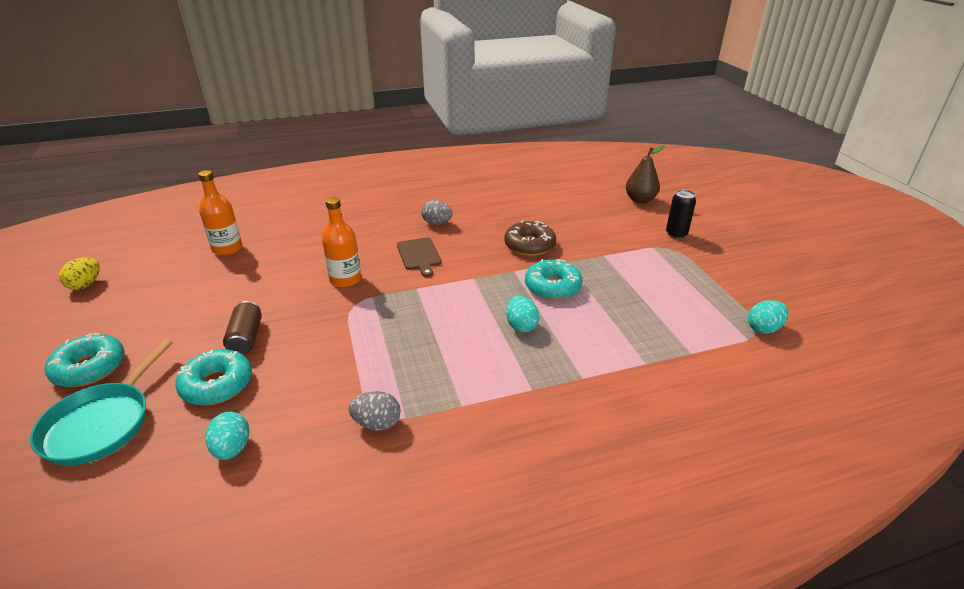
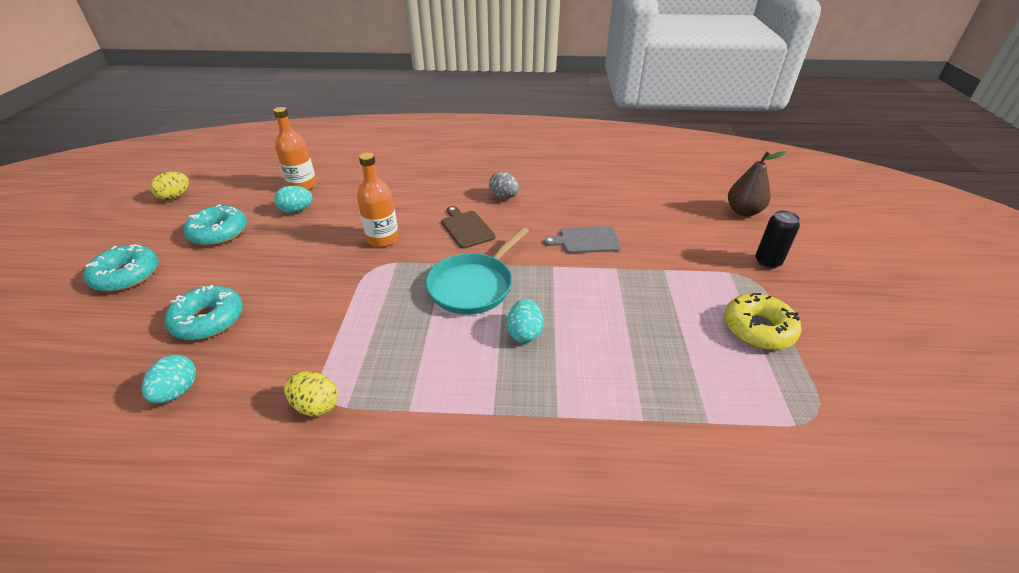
camera: 20 degrees right, 5 degrees up
(101, 424) = (99, 332): turquoise pan -> turquoise pan (473, 286)
(246, 338) = (261, 278): brown can -> none
(377, 423) = (316, 405): grey egg -> yellow egg
(419, 255) = (466, 228): brown cutting board -> brown cutting board turned 150 degrees clockwise
(529, 245) = (586, 240): brown donut -> grey cutting board
(552, 287) = (585, 294): turquoise donut -> turquoise donut (219, 233)
(693, 282) = (758, 329): none -> yellow donut
(763, 328) = (825, 416): turquoise egg -> turquoise egg (297, 210)

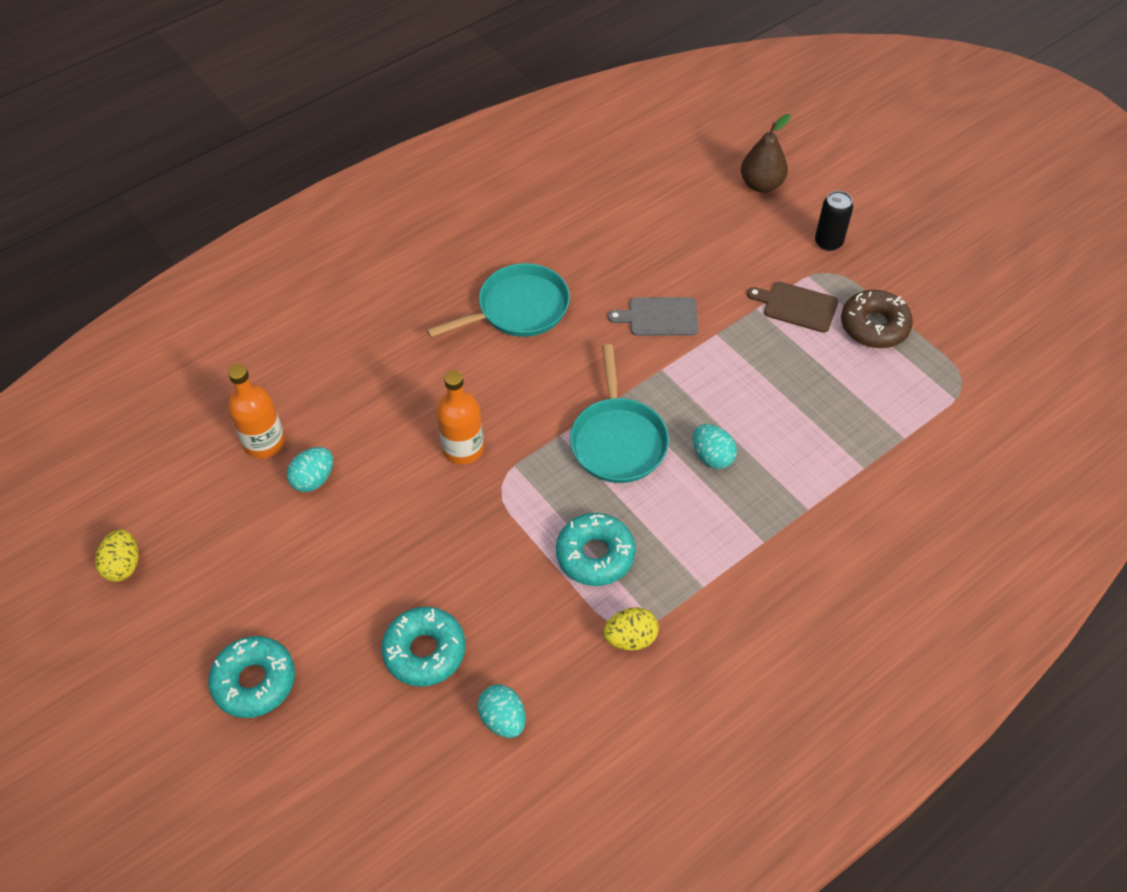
camera: 40 degrees left, 15 degrees up
(219, 233) = (269, 567): turquoise donut -> turquoise donut (595, 555)
(466, 228) = (530, 377): brown cutting board -> brown cutting board (796, 306)
(504, 196) = (518, 309): grey egg -> turquoise pan
(586, 240) = (659, 317): grey cutting board -> grey cutting board turned 45 degrees clockwise
(758, 329) = (874, 326): yellow donut -> brown donut

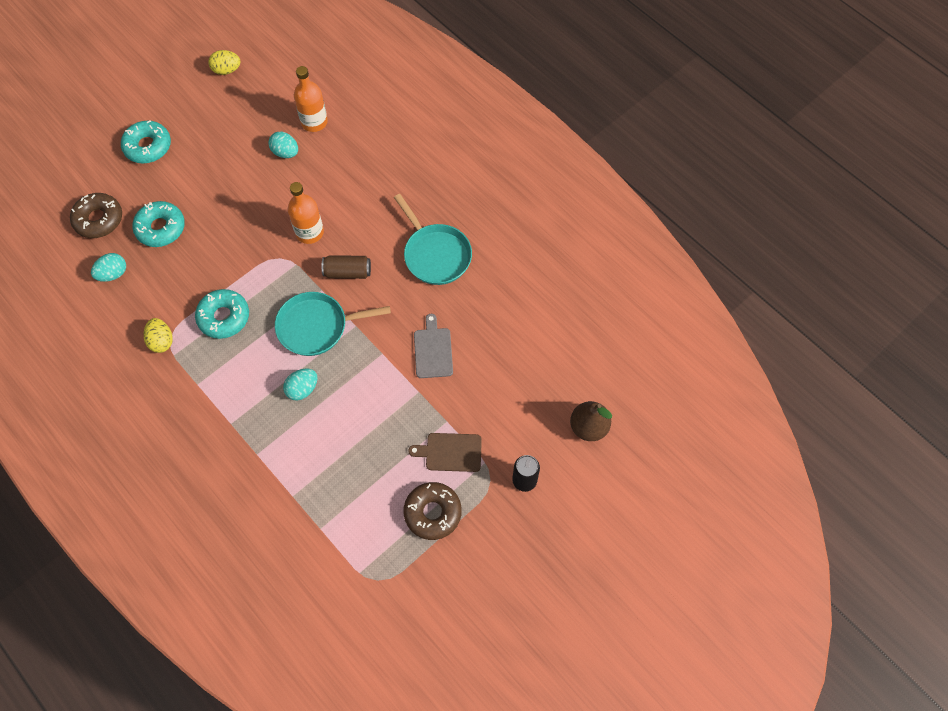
camera: 85 degrees right, 10 degrees up
(392, 751) = (99, 219): none -> brown donut
(535, 404) = (347, 272): none -> brown can
(796, 306) = (450, 452): brown cutting board -> brown cutting board turned 105 degrees counterclockwise

